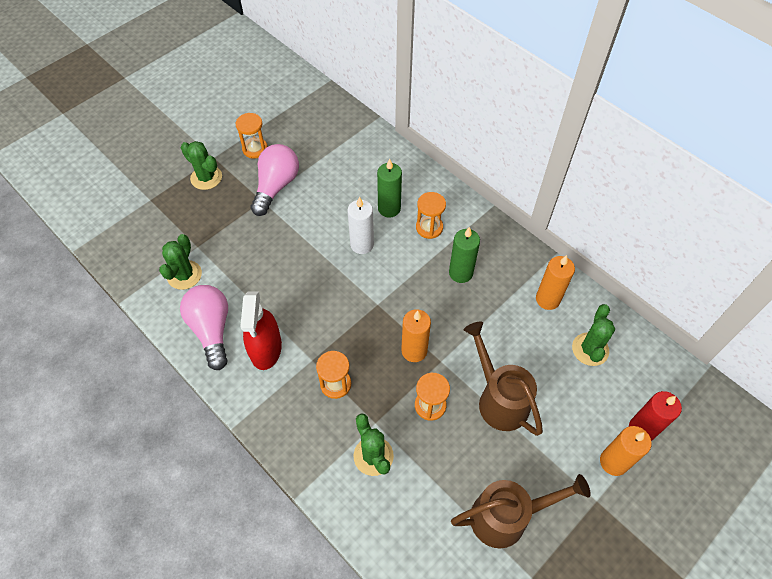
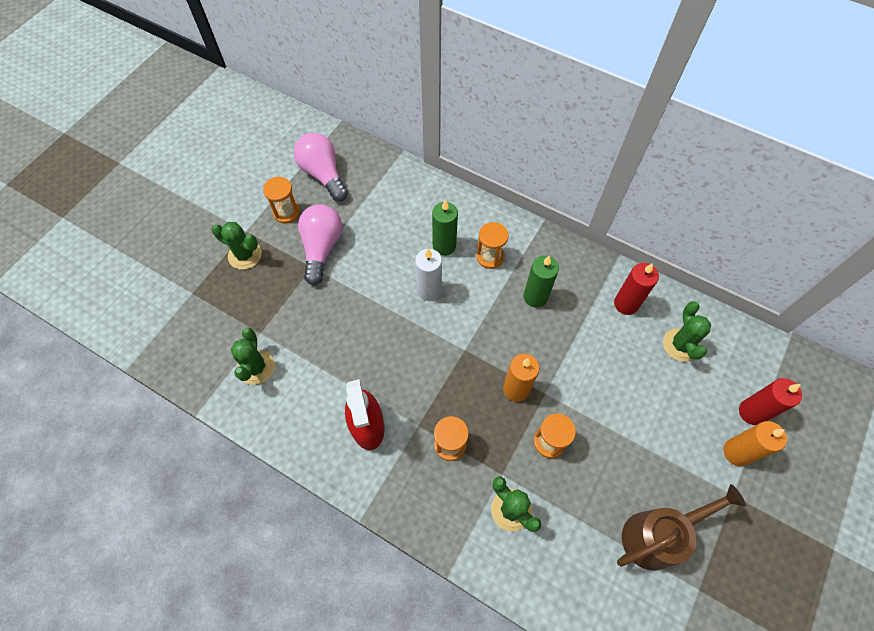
camera: 15 degrees left, 5 degrees up
(211, 329) = (304, 419): pink light bulb -> pink light bulb (323, 174)
(499, 399) = (612, 417): brown watering can -> none
(547, 299) = (626, 304): orange candle -> red candle

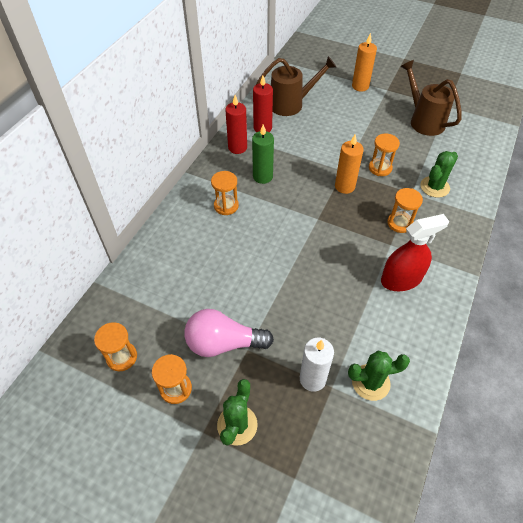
camera: 95 degrees left, 10 degrees down
(323, 174) = (122, 357): pink light bulb -> orange hourglass
(429, 290) = (264, 246): white candle -> white candle (312, 379)
(444, 246) = (216, 238): green candle -> none
(680, 345) = (291, 104): green cactus -> brown watering can
(751, 412) = (332, 78): red candle -> red candle (237, 147)

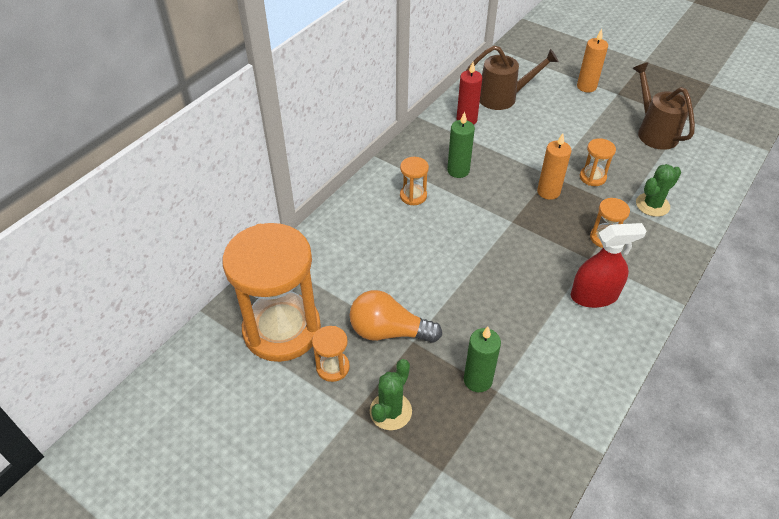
camera: 10 degrees right, 5 degrees down
(122, 357) = (282, 329): orange hourglass -> orange hourglass, size x2.42
(223, 343) = (388, 331): pink light bulb -> orange light bulb
(237, 147) = (435, 137): red candle -> none
(312, 379) = (477, 380): white candle -> green candle
(370, 382) = (540, 393): green cactus -> none

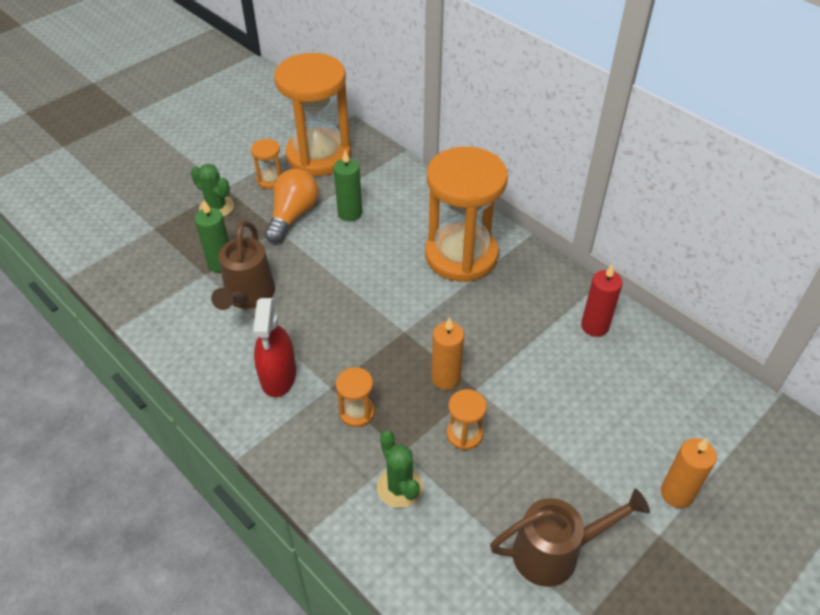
camera: 100 degrees right, 0 degrees up
(413, 196) = (461, 255): orange hourglass -> orange hourglass, size x2.42
(458, 170) = (497, 300): green candle -> green candle (350, 213)
(503, 98) = (644, 376): brown watering can -> brown watering can (247, 296)

